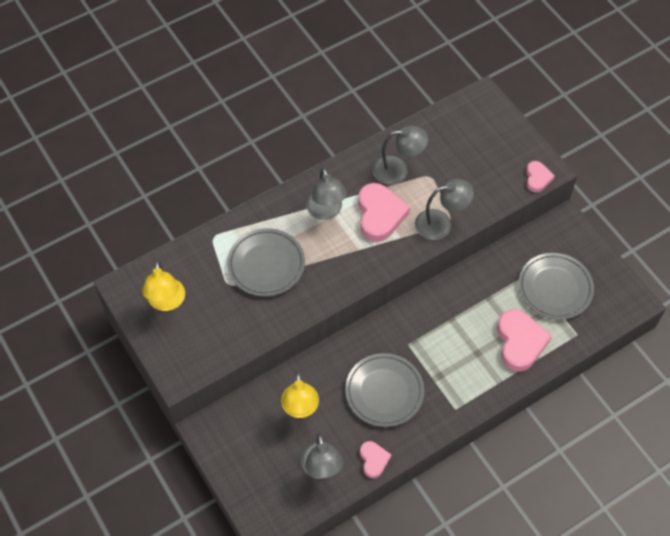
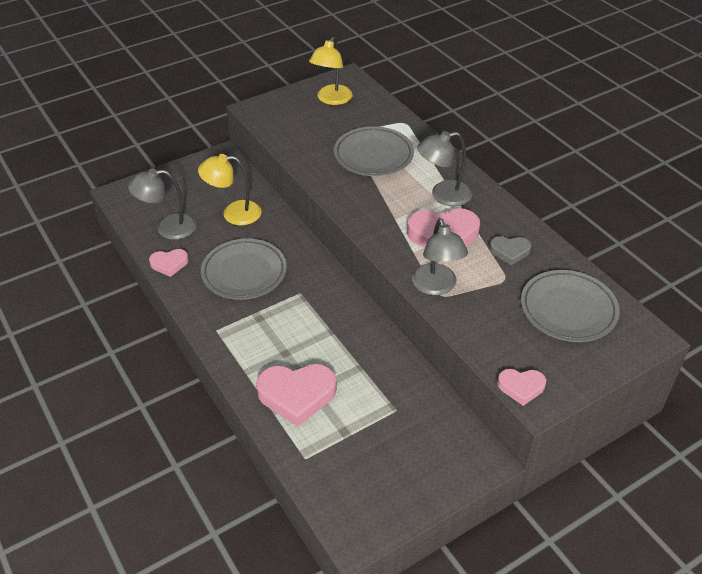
camera: 90 degrees right, 15 degrees down
(167, 302) = (331, 99): yellow lamp -> yellow lamp turned 60 degrees counterclockwise
(398, 170) = (509, 251): grey lamp -> grey heart
(555, 288) = (375, 438): grey plate -> grey plate (568, 310)

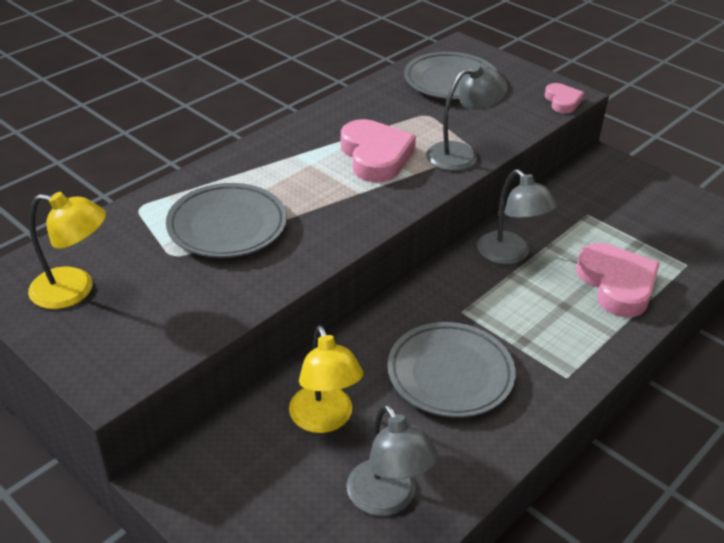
camera: 105 degrees left, 5 degrees down
(169, 264) = (470, 469): pink heart -> none
(443, 195) = (299, 162): grey lamp -> grey lamp (510, 255)
(509, 251) = (382, 114): grey heart -> none

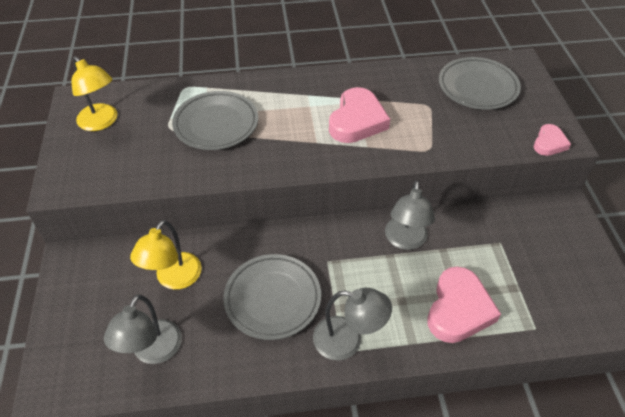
camera: 40 degrees right, 10 degrees up
(461, 154) = (418, 148): grey lamp -> grey lamp (348, 340)

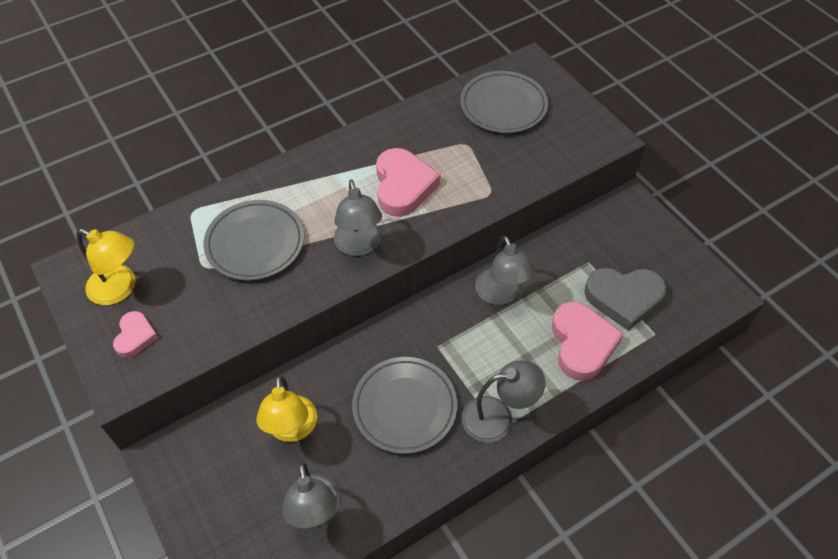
camera: 25 degrees left, 5 degrees up
(295, 153) = (359, 246): none -> grey lamp
(519, 285) = (623, 298): none -> grey heart
(549, 143) = (597, 146): pink heart -> pink heart (135, 336)

